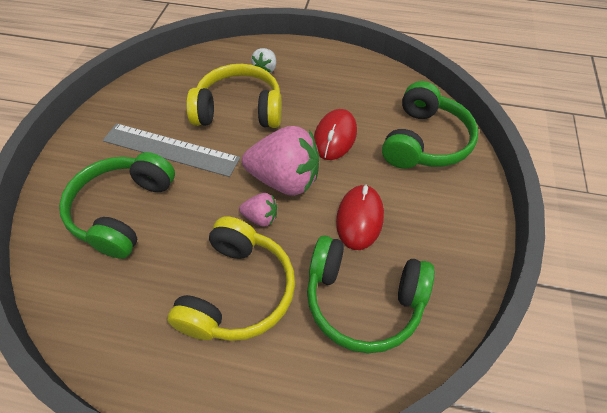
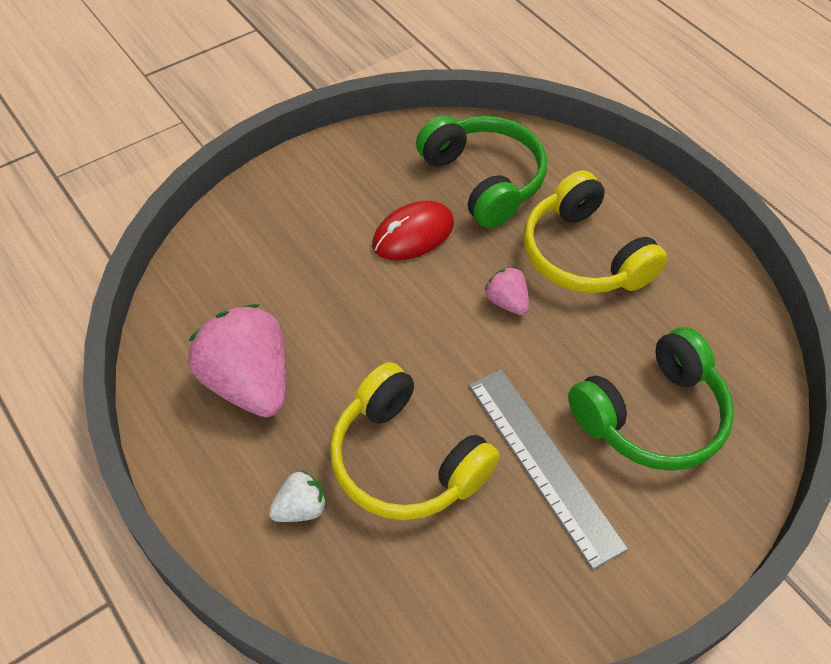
camera: 140 degrees left, 0 degrees up
(238, 291) = (583, 255): yellow headphones -> yellow headphones turned 90 degrees counterclockwise
(285, 180) = (444, 322): pink strawberry -> pink strawberry (248, 382)
(335, 137) = (335, 330): red mouse -> none
(425, 141) = (250, 254): green headphones -> none

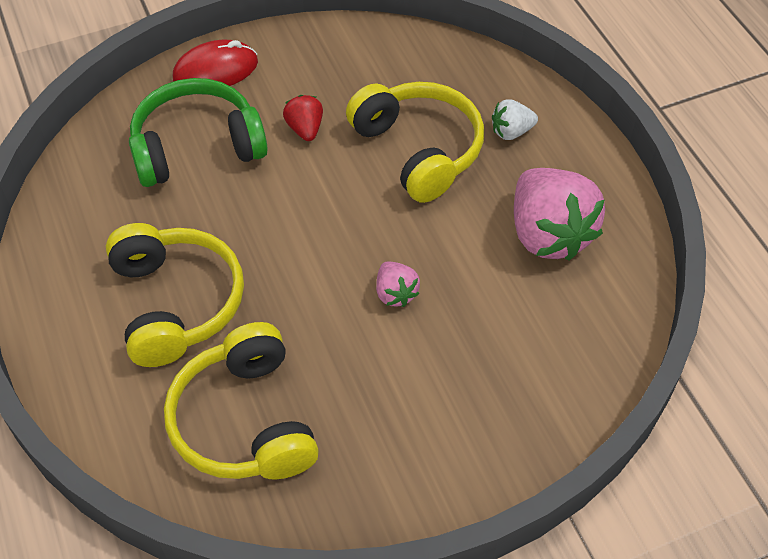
camera: 165 degrees left, 0 degrees up
(413, 234) = (352, 361): red mouse -> red mouse (215, 70)
(483, 180) = (244, 421): green headphones -> yellow headphones
(506, 302) = (280, 267): pink strawberry -> pink strawberry (395, 293)
(544, 463) = (305, 129): grey ruler -> red strawberry

